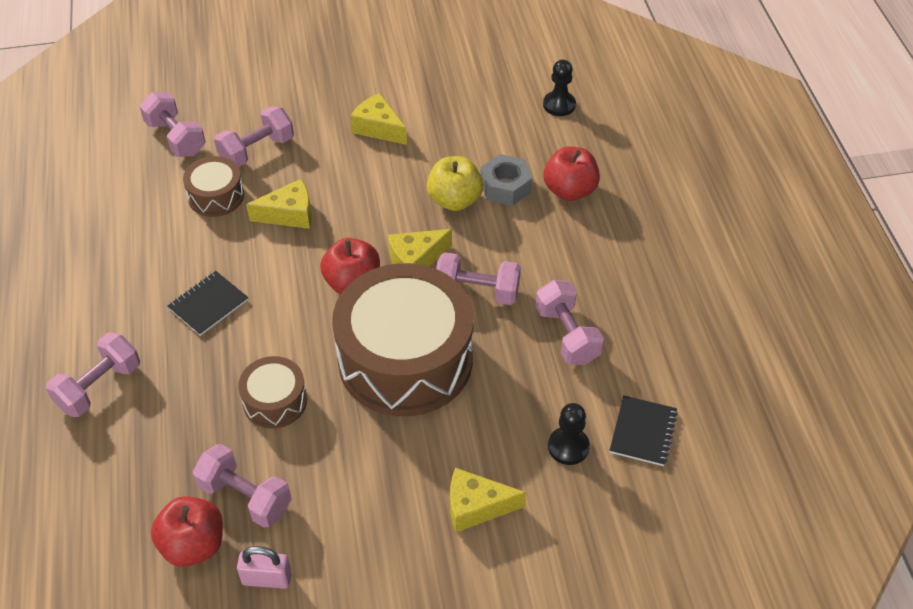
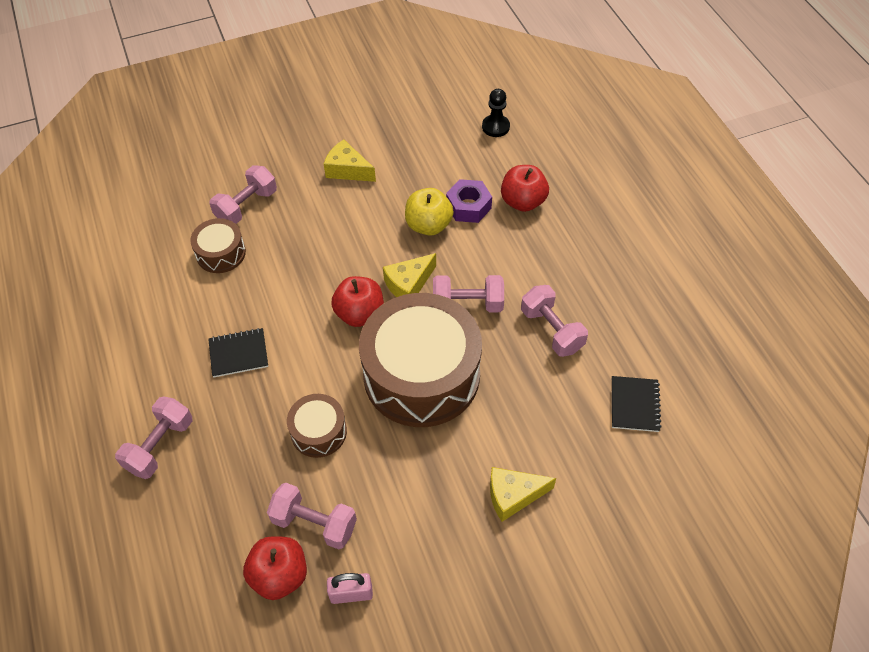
camera: 10 degrees left, 5 degrees up
(176, 138) = (172, 205): pink dumbbell -> none
(208, 304) = (238, 354): black notebook -> black notebook turned 45 degrees clockwise
(289, 214) = (289, 260): yellow cheese -> none
(505, 187) = (468, 206): grey nut -> purple nut
(568, 447) = (577, 429): black pawn -> none

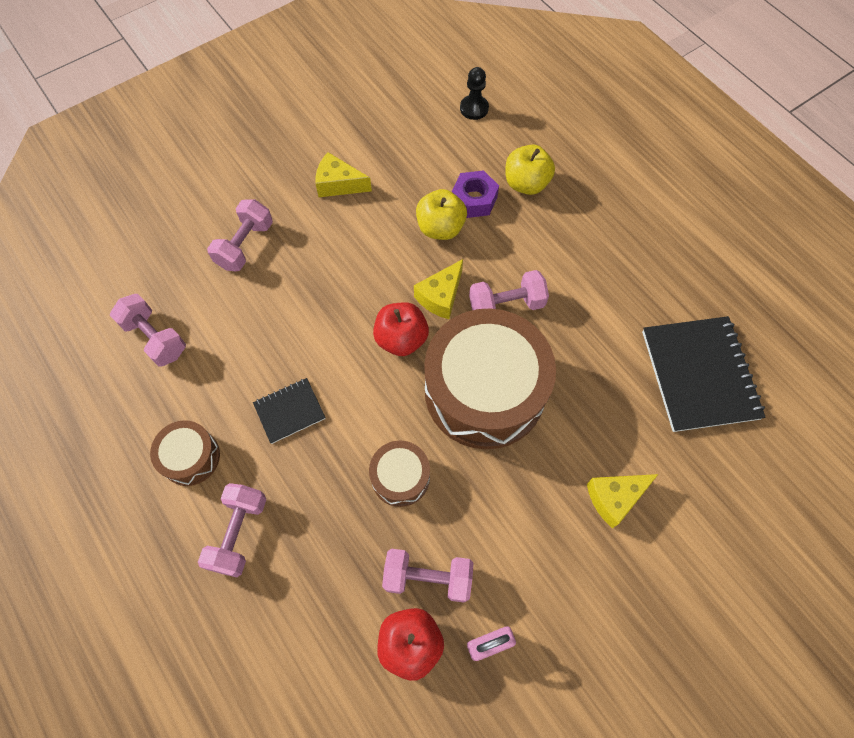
camera: 15 degrees left, 10 degrees up
(221, 253) = (234, 303): brown drum -> brown drum (190, 457)
(523, 202) = (526, 184): red apple -> yellow apple
(551, 330) = (596, 314): pink dumbbell -> pink dumbbell (155, 338)
(634, 405) = (699, 375): black notebook -> black notebook, size x1.93

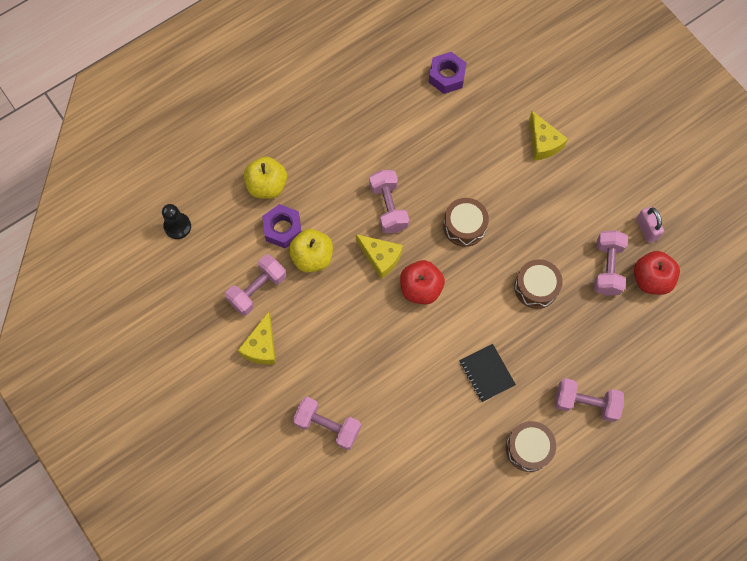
camera: 90 degrees left, 5 degrees up
(155, 338) = (423, 494): pink dumbbell -> pink dumbbell (257, 289)
(484, 391) = (464, 226): brown drum -> brown drum, size x0.46
(699, 375) = (447, 76): black notebook -> purple nut

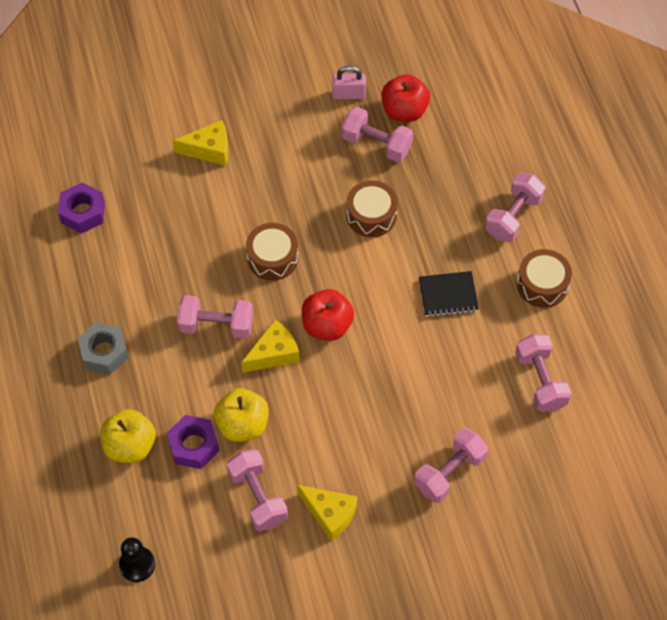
camera: 70 degrees left, 10 degrees down
(335, 138) = (104, 352): none -> grey nut
(436, 474) = (540, 381): none -> pink dumbbell

